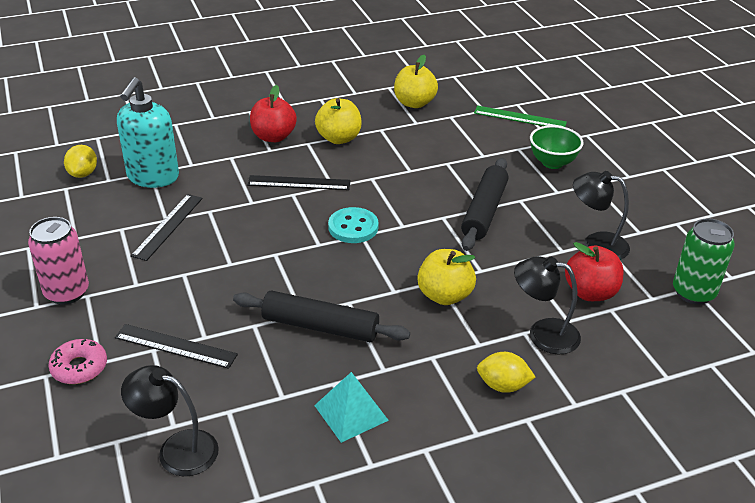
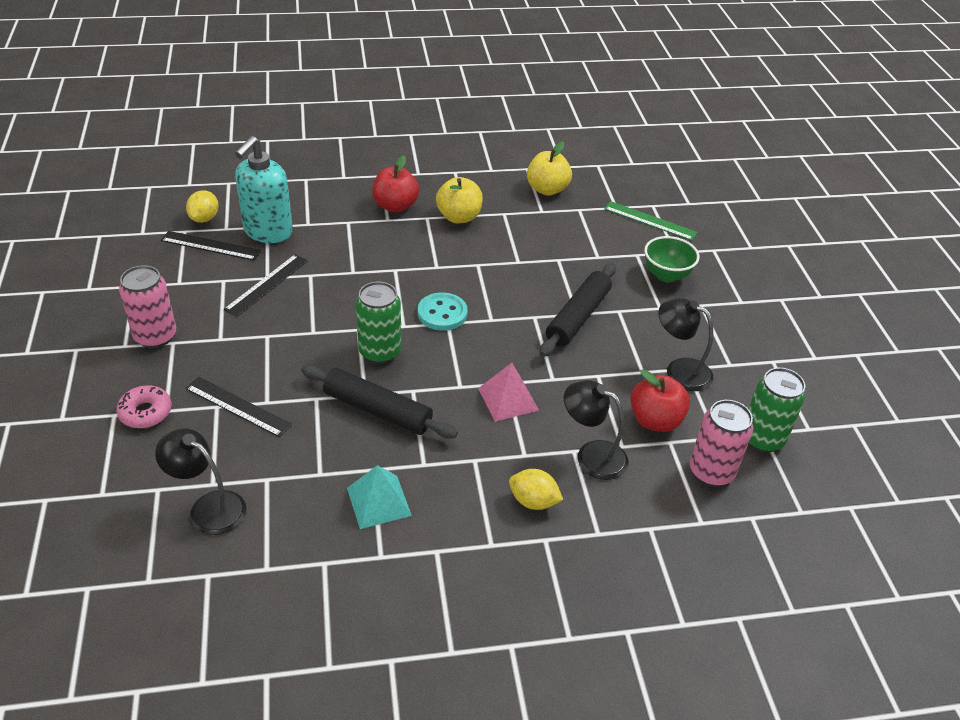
camera: 10 degrees right, 5 degrees up
(299, 183) = (404, 259): black ruler -> black ruler (210, 246)
(303, 272) = (380, 352): none -> green can
(444, 295) = (508, 399): yellow apple -> pink pyramid
(659, 330) = (711, 471): none -> pink can

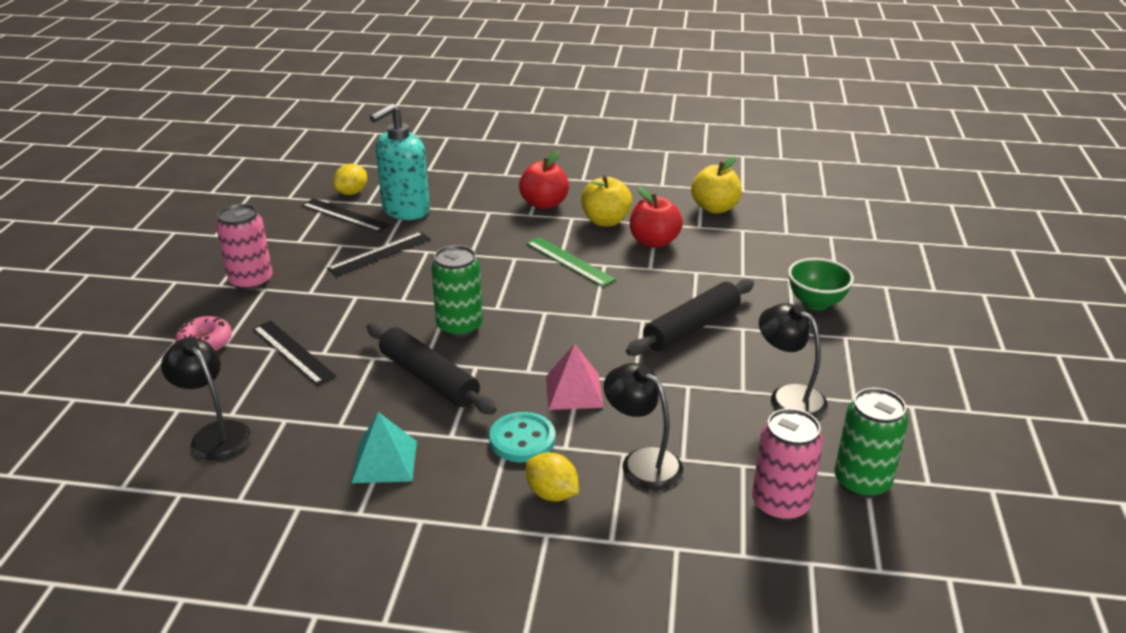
camera: 20 degrees right, 10 degrees down
(442, 313) = (543, 303): turquoise button -> turquoise button (522, 439)
(650, 221) = (820, 250): green ruler -> green ruler (569, 261)
(655, 420) = (735, 440): red apple -> red apple (654, 242)

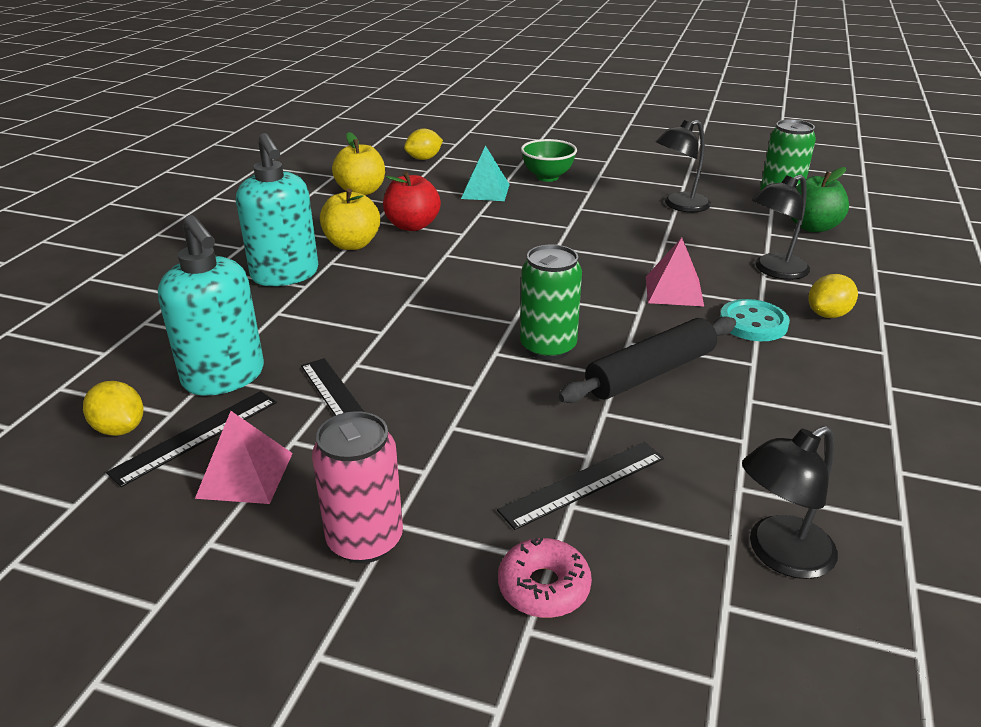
camera: 80 degrees left, 0 degrees up
(309, 236) = (245, 475): none -> pink pyramid
(384, 461) = (804, 407): turquoise pyramid -> turquoise pyramid (485, 191)
(544, 204) = (285, 275): red apple -> turquoise soap dispenser
(569, 261) = (429, 272): green ruler -> none
(692, 327) = (575, 227): black rolling pin -> none
(780, 505) = (812, 227): pink can -> green apple
(816, 227) = (424, 159): none -> yellow lemon

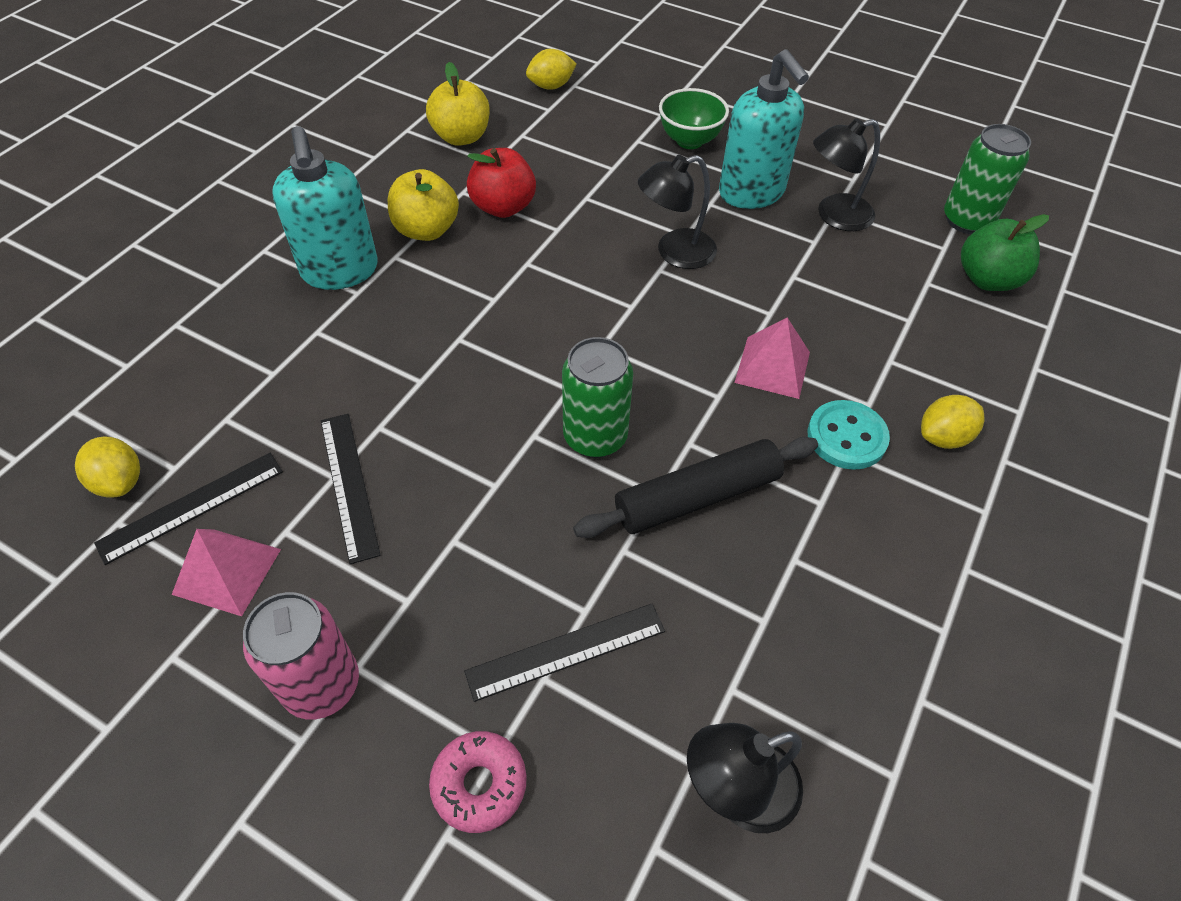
camera: 10 degrees right, 20 degrees up
(224, 377) = (238, 424): turquoise soap dispenser -> turquoise soap dispenser (752, 193)
(485, 191) = (606, 157): turquoise pyramid -> none
(774, 270) = (907, 351): black lamp -> black lamp (675, 253)

